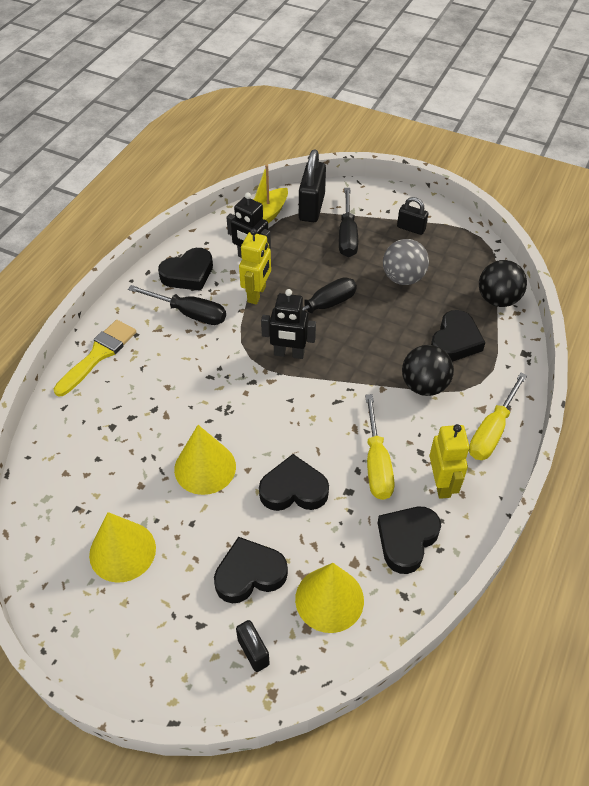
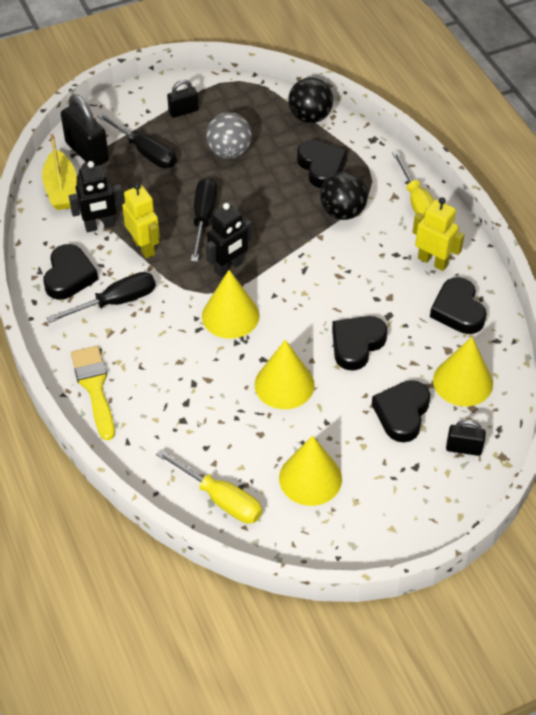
camera: 50 degrees left, 0 degrees up
(242, 387) = (230, 315): none -> yellow cone
(376, 463) = (381, 284): yellow screwdriver -> yellow screwdriver (221, 499)

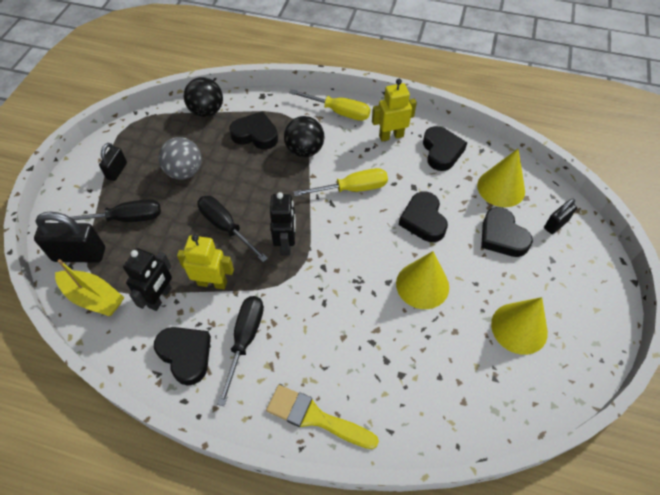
camera: 50 degrees left, 5 degrees up
(221, 499) = (497, 401): yellow screwdriver -> yellow screwdriver (352, 189)
(230, 315) = (331, 274): yellow cone -> none
(458, 310) = (441, 151): black heart -> black heart turned 120 degrees counterclockwise

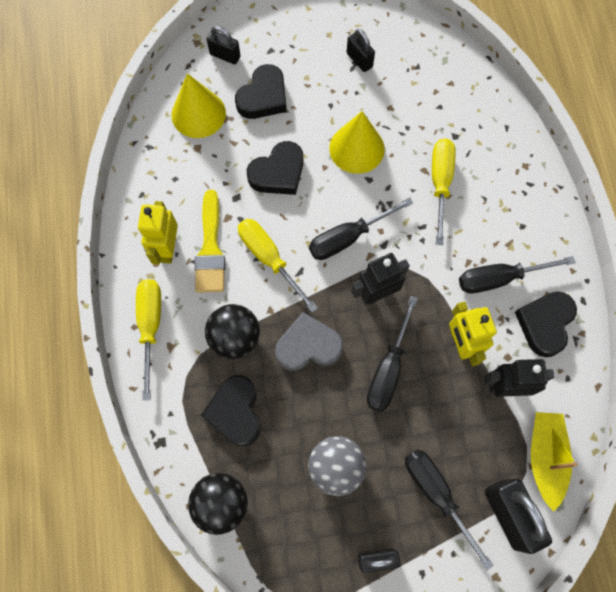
camera: 115 degrees left, 15 degrees up
(273, 187) = (308, 346): none -> grey heart
(315, 417) = (530, 186): yellow brush -> yellow brush (210, 249)
(342, 244) = (348, 238): none -> black screwdriver
(357, 336) = (440, 183): none -> yellow screwdriver
(391, 136) = (167, 249): yellow robot -> yellow robot turned 45 degrees clockwise
(441, 151) = (169, 186): black heart -> none
(519, 328) = (359, 60): yellow cone -> black padlock

